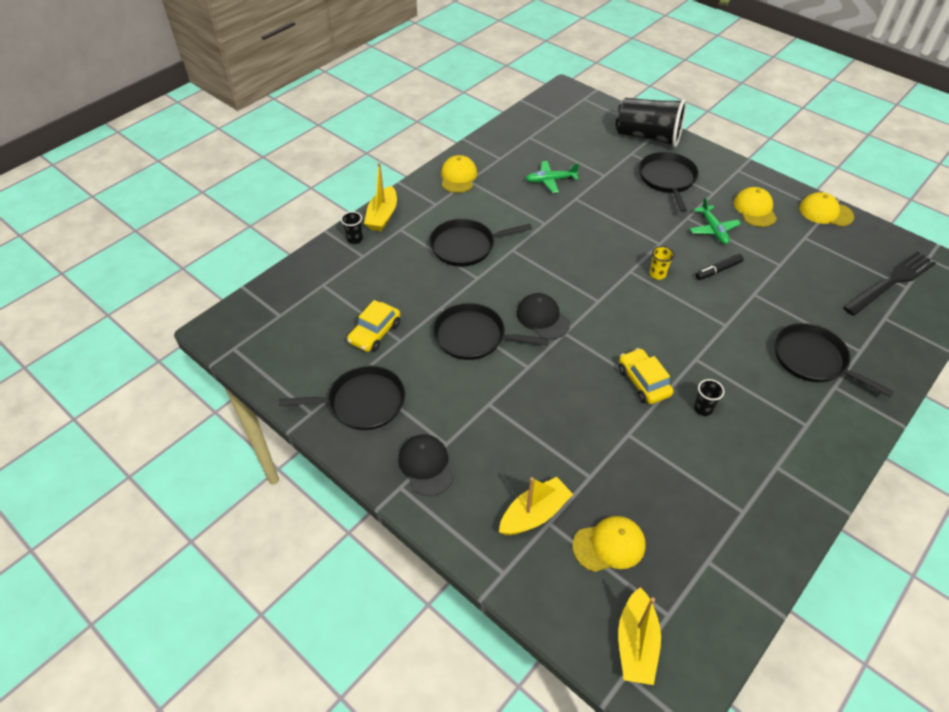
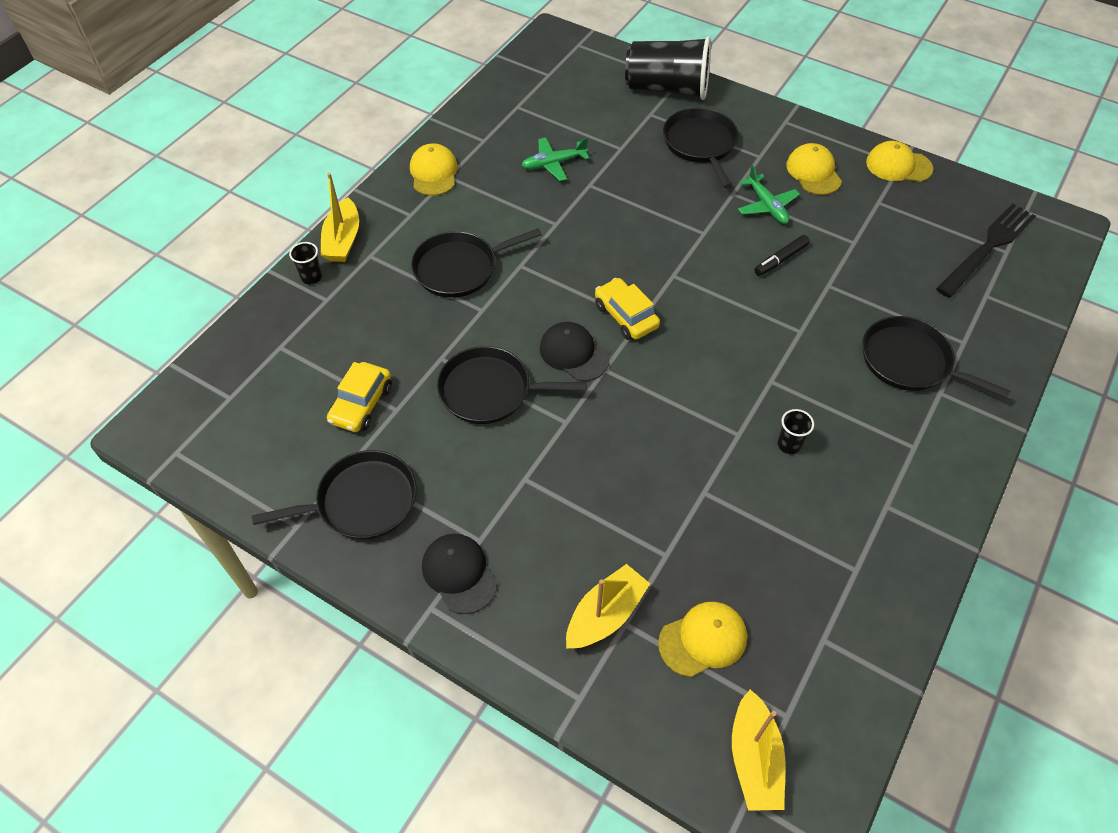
camera: 10 degrees left, 5 degrees up
(643, 382) = (712, 420): yellow car -> yellow car (626, 316)
(657, 274) = (707, 275): yellow cup -> none

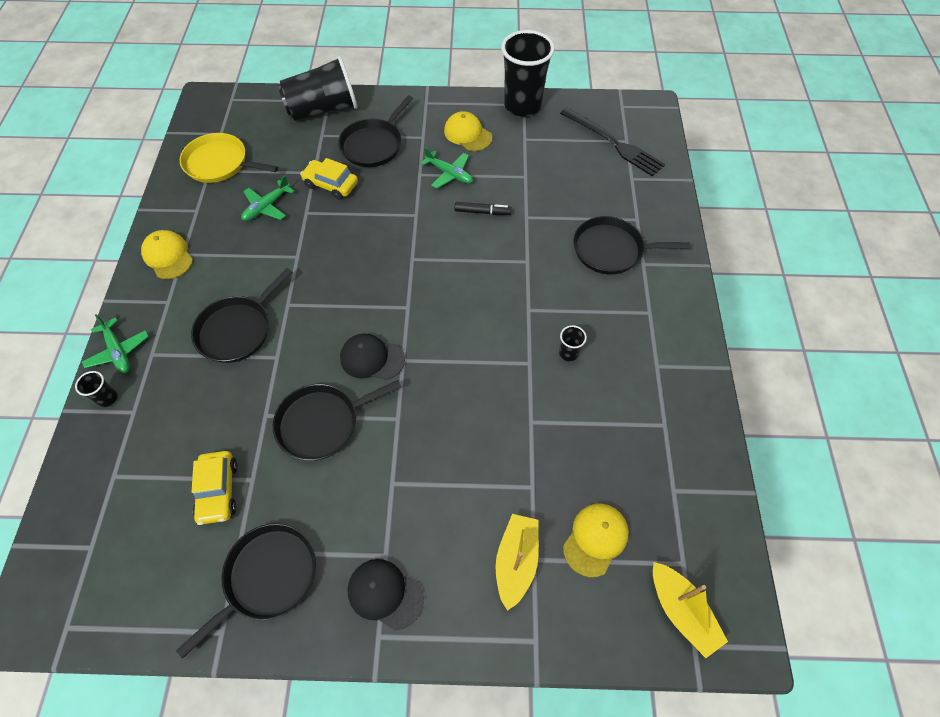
camera: 30 degrees left, 5 degrees up
(343, 240) = (118, 351): yellow boat -> green plane
(531, 104) = (219, 163): none -> yellow pan
(626, 316) = (395, 308): yellow car -> yellow car (331, 184)
(700, 144) = (374, 145): black pan -> black pan turned 105 degrees counterclockwise
(780, 260) = (482, 212): black marker -> black marker turned 105 degrees counterclockwise
(898, 165) = (522, 106): yellow cap -> black cup
(988, 248) = (613, 143): black fork -> black fork turned 120 degrees clockwise

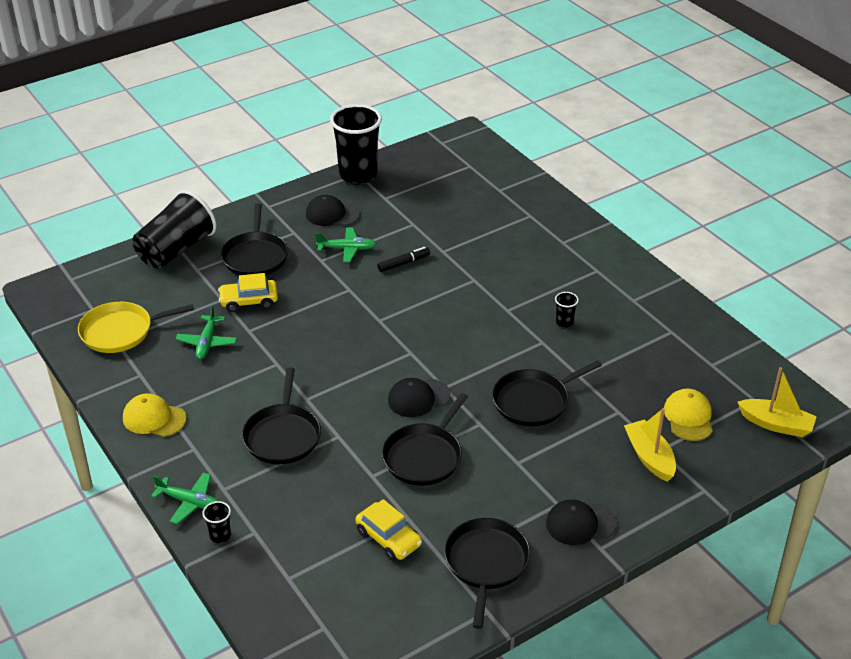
camera: 35 degrees left, 20 degrees down
(467, 134) = (332, 214): yellow cap -> black cap
(611, 250) = (531, 244): black pan -> black pan (534, 401)
(613, 143) = (461, 171): black fork -> none

